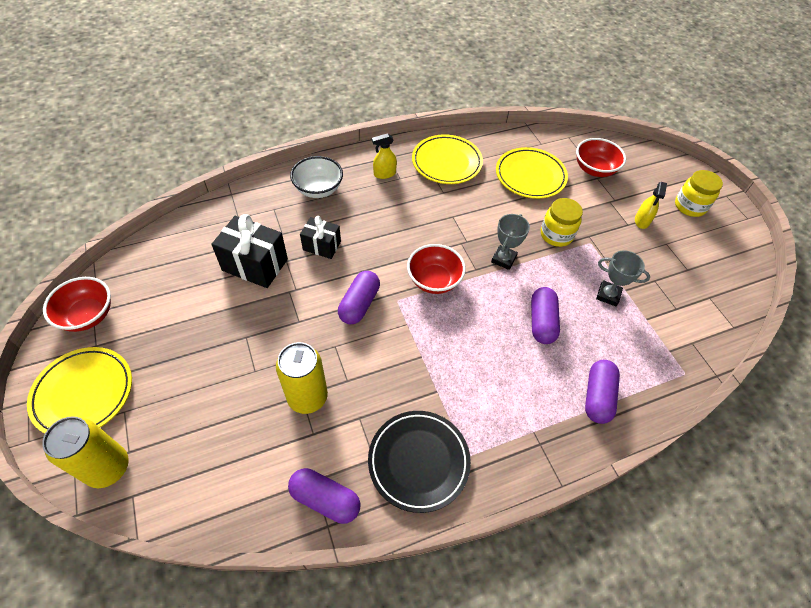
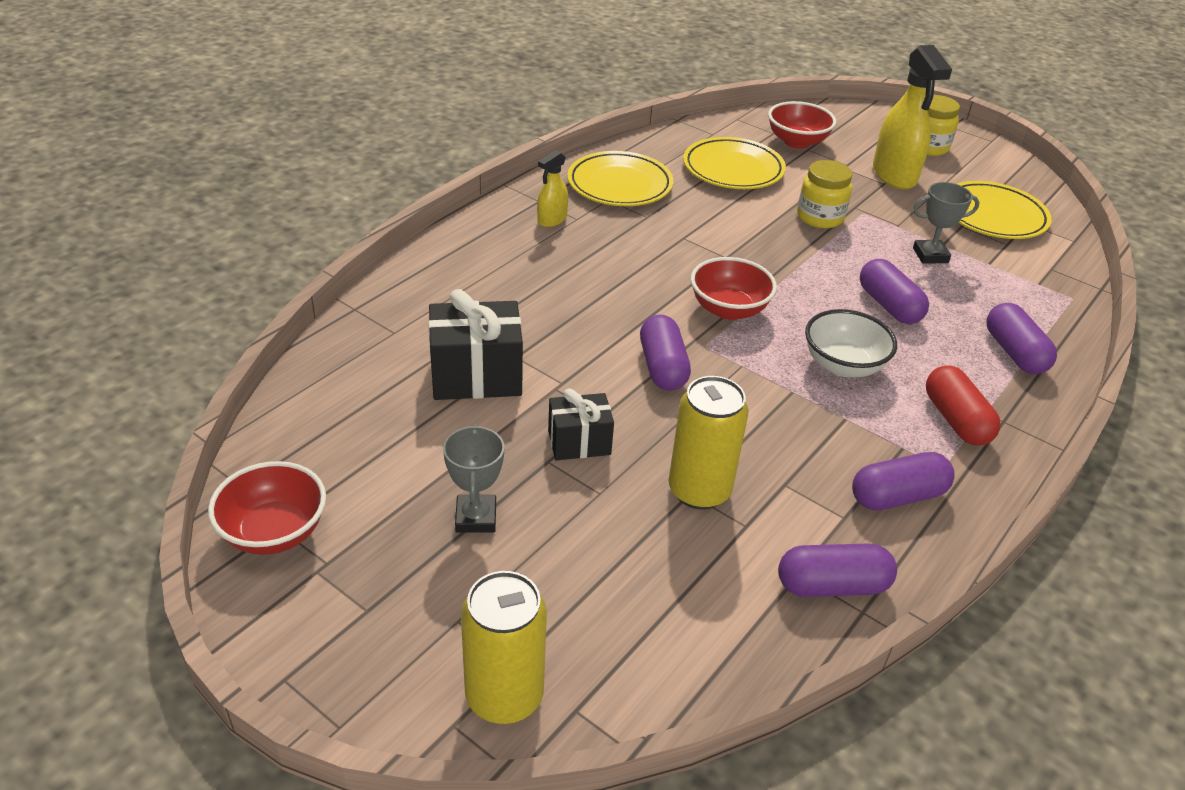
camera: 30 degrees left, 15 degrees down
(84, 393) = (370, 627): yellow plate -> yellow plate (993, 216)
(318, 189) = (479, 263): white bowl -> white bowl (843, 365)
(322, 246) = (548, 323): black gift -> black gift (579, 442)
(418, 461) = (897, 496): black plate -> purple capsule
(503, 259) = (786, 260): grey trophy -> grey trophy (476, 518)
(507, 427) = (956, 420): none -> red capsule
(642, 221) = (894, 175): yellow spray bottle -> yellow spray bottle, size x1.94

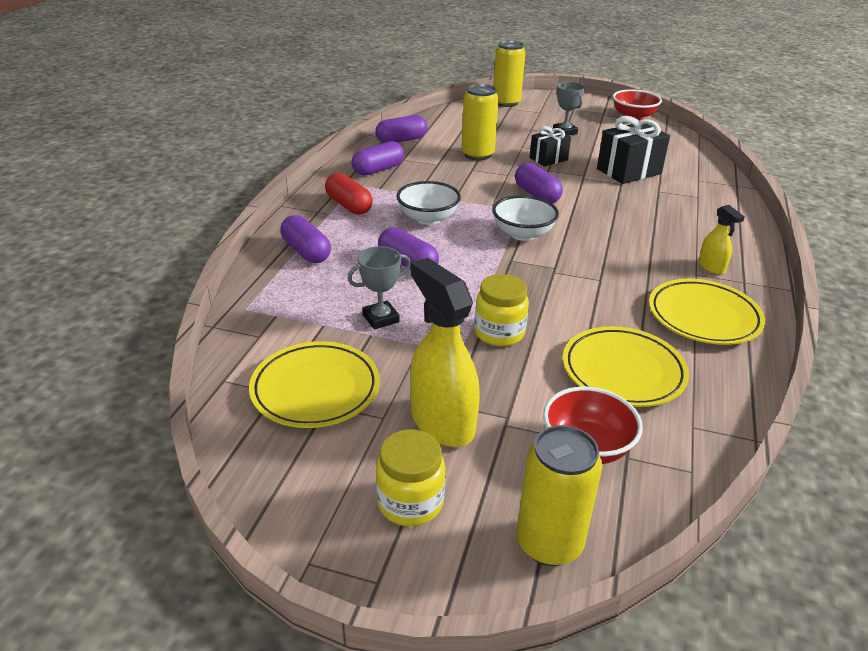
camera: 160 degrees right, 5 degrees down
(552, 220) = (711, 267): yellow spray bottle -> yellow spray bottle turned 135 degrees clockwise
(728, 309) = (523, 234): red bowl -> white bowl
(849, 116) = (549, 543): none -> yellow can

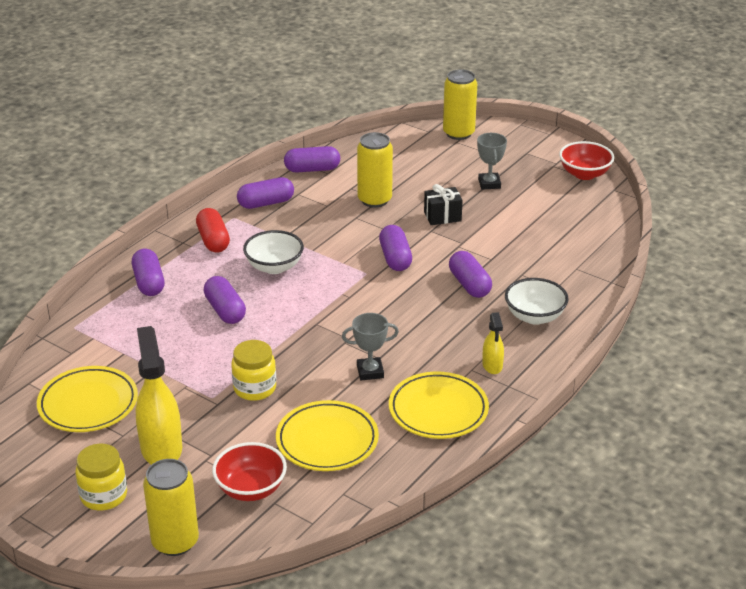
camera: 20 degrees right, 0 degrees up
(381, 318) = (170, 357): grey trophy -> grey trophy (370, 372)
(523, 234) = (347, 299): white bowl -> white bowl (534, 316)
(622, 205) = (469, 285): none -> purple capsule
(629, 171) = (512, 246): black gift -> none

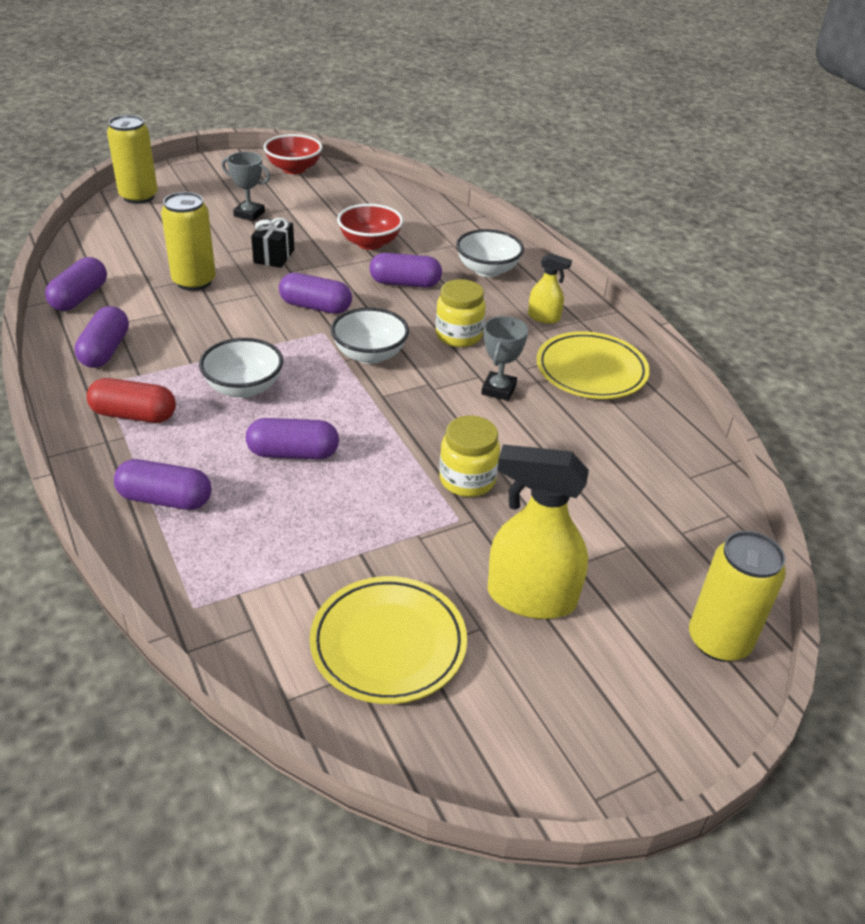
camera: 65 degrees left, 5 degrees up
(104, 496) = (598, 686): yellow jar -> yellow jar (458, 335)
(251, 489) = (650, 543): red bowl -> red bowl (370, 243)
(327, 440) = (596, 458): yellow plate -> none
(358, 301) = (369, 355): none -> white bowl

